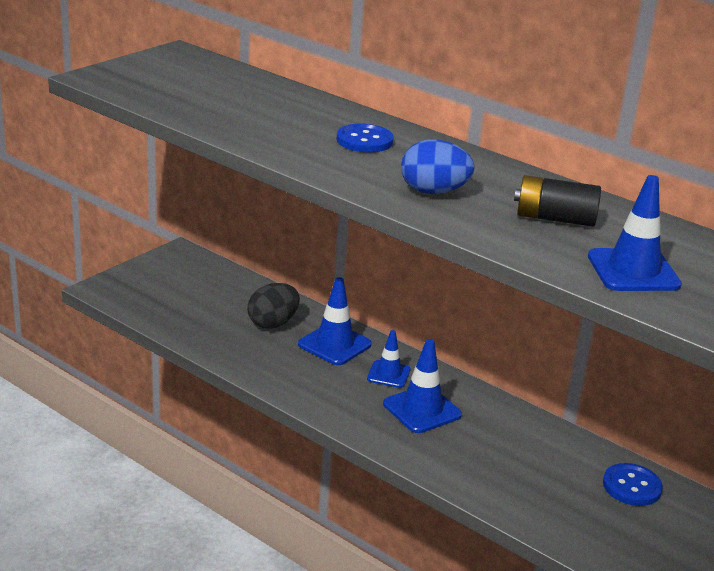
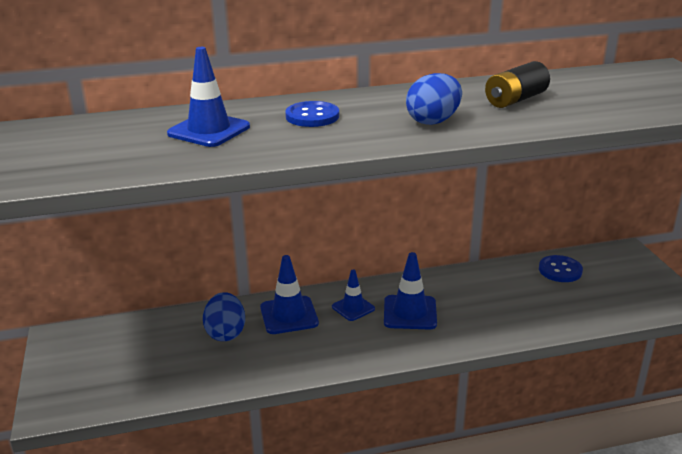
camera: 50 degrees left, 0 degrees up
(273, 323) = (225, 333): black egg -> blue egg
(633, 271) = (613, 103): blue traffic cone -> blue traffic cone (209, 130)

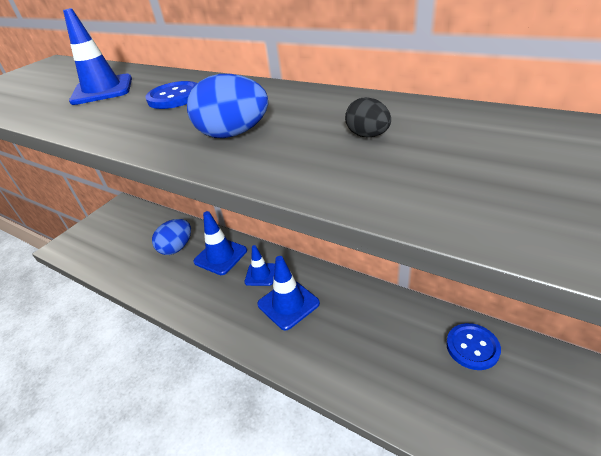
camera: 50 degrees right, 10 degrees up
(515, 100) = (368, 135): black battery -> black egg

